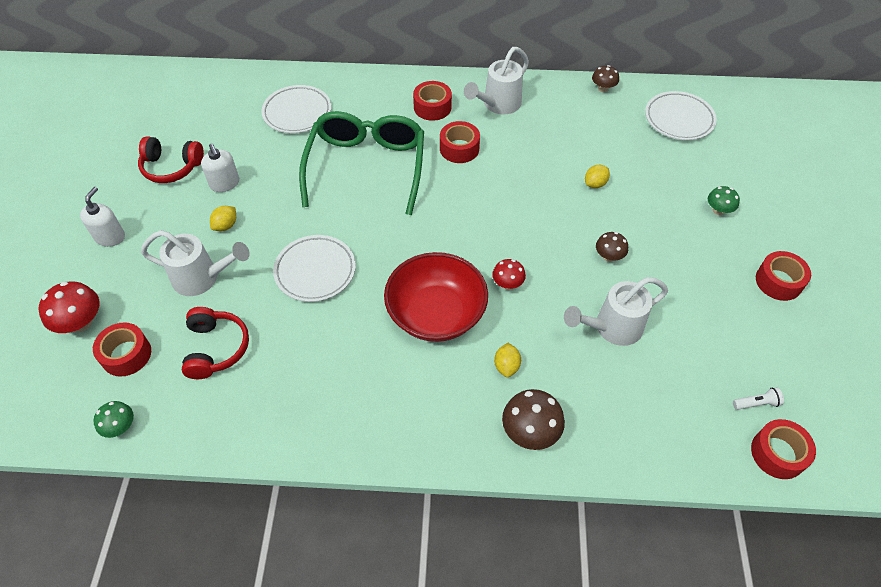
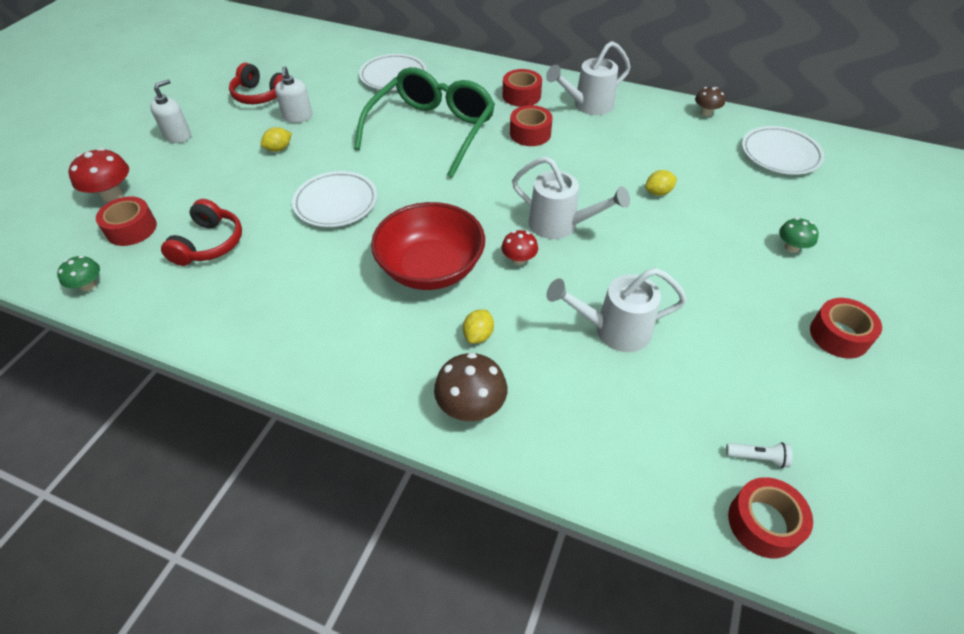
camera: 20 degrees right, 5 degrees down
(202, 278) = (233, 185): white watering can -> white watering can (560, 225)
(609, 256) = (642, 261): brown mushroom -> none

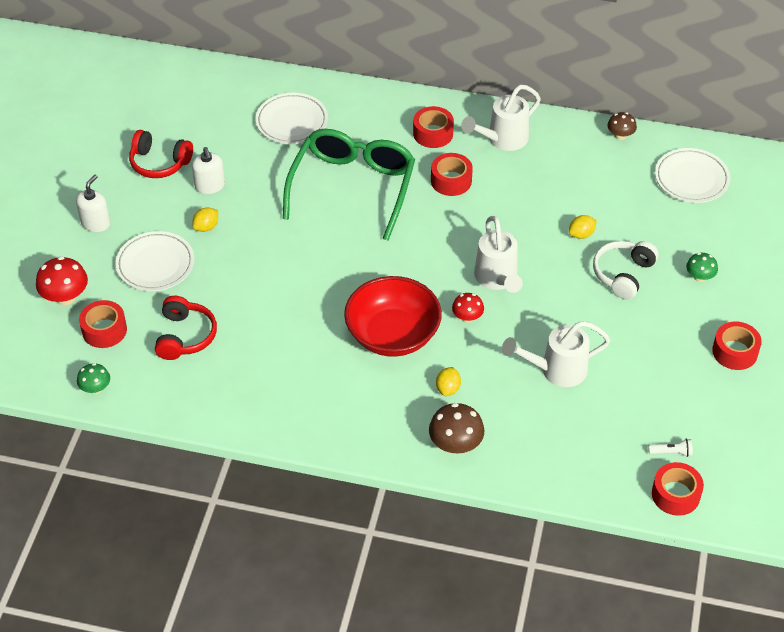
camera: 10 degrees left, 0 degrees up
(336, 203) = (286, 281): white plate -> white plate (155, 265)
(560, 225) = (497, 279): white watering can -> white watering can turned 60 degrees clockwise
(702, 235) = (623, 274): none -> white headphones

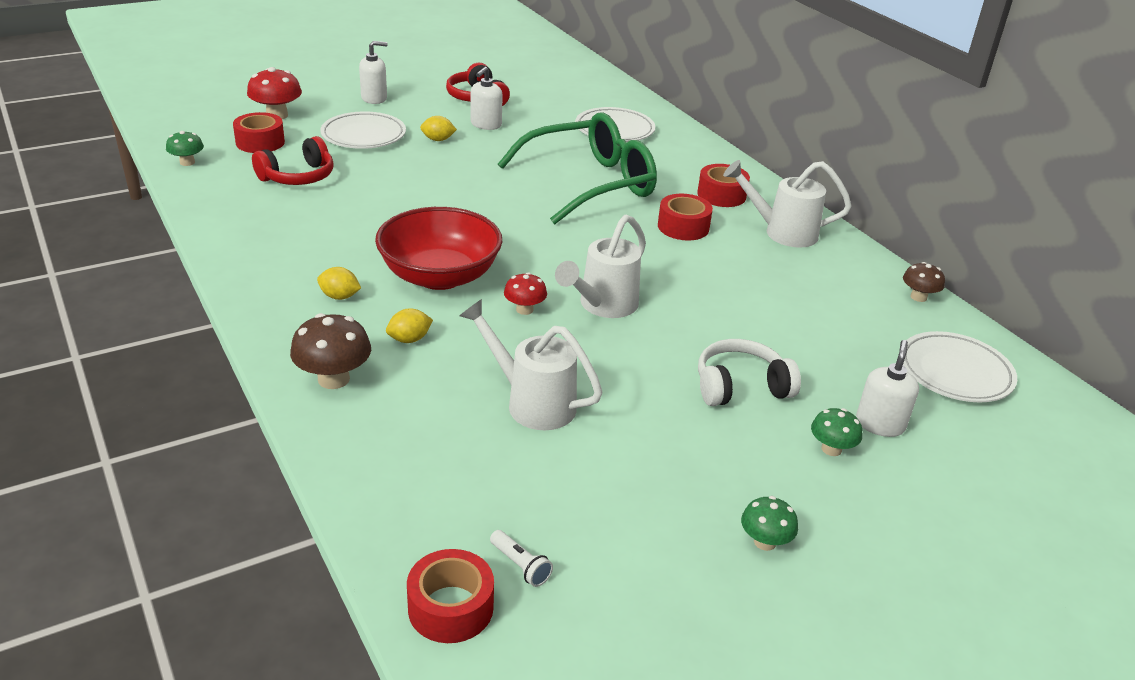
camera: 45 degrees right, 15 degrees down
(581, 234) = (747, 332): yellow lemon -> yellow lemon (339, 296)
(700, 243) = (880, 424): none -> white soap dispenser
(735, 352) = (765, 542): red tape -> green mushroom

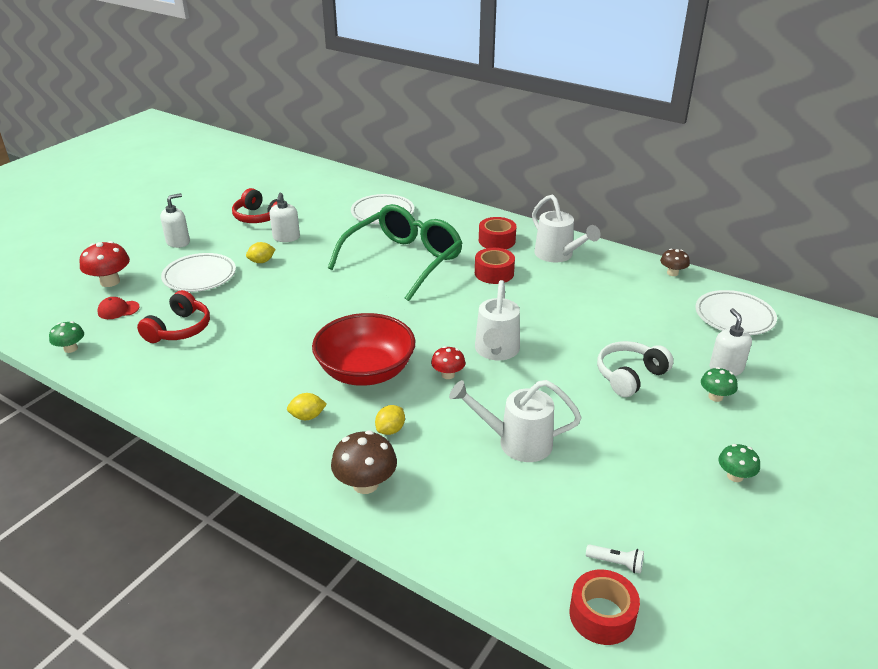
camera: 25 degrees left, 0 degrees up
(260, 142) = (118, 310): red tape -> red cap
(782, 232) = (557, 255): white watering can -> white watering can turned 105 degrees counterclockwise

